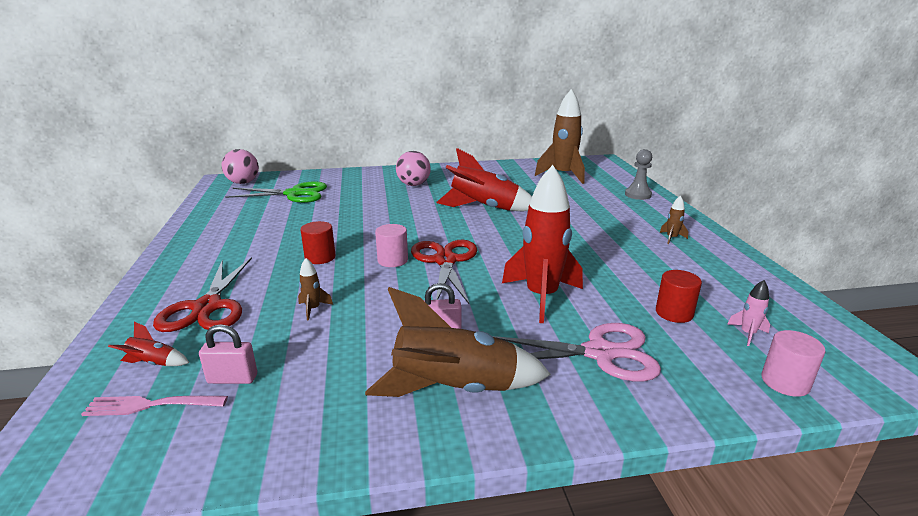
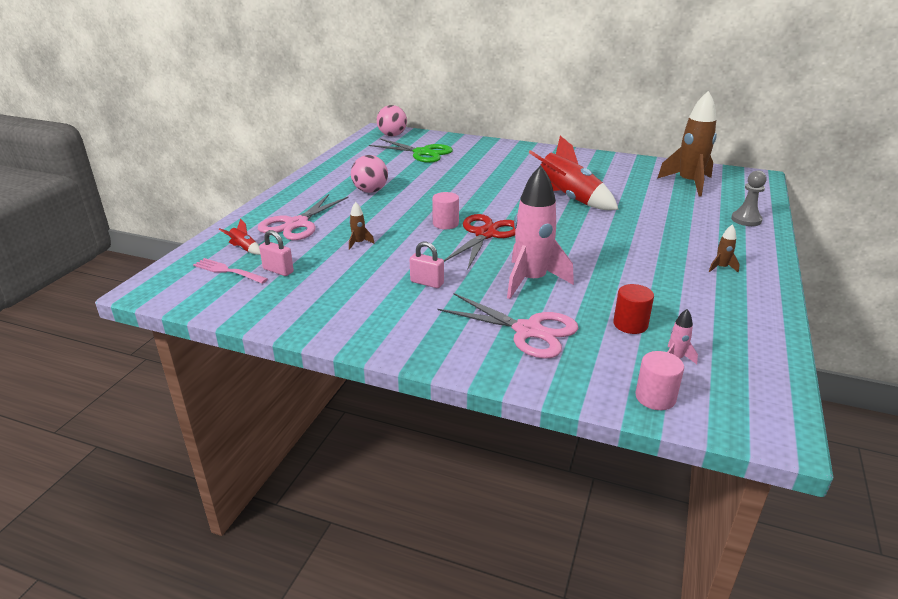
camera: 30 degrees right, 5 degrees up
(207, 307) = (297, 224): red scissors -> pink scissors
(320, 257) = (395, 208): red cylinder -> none
(413, 185) = (528, 164): pink ball -> pink ball (370, 191)
(454, 389) = (400, 318): brown rocket -> none
(541, 297) = (531, 281): red rocket -> pink rocket

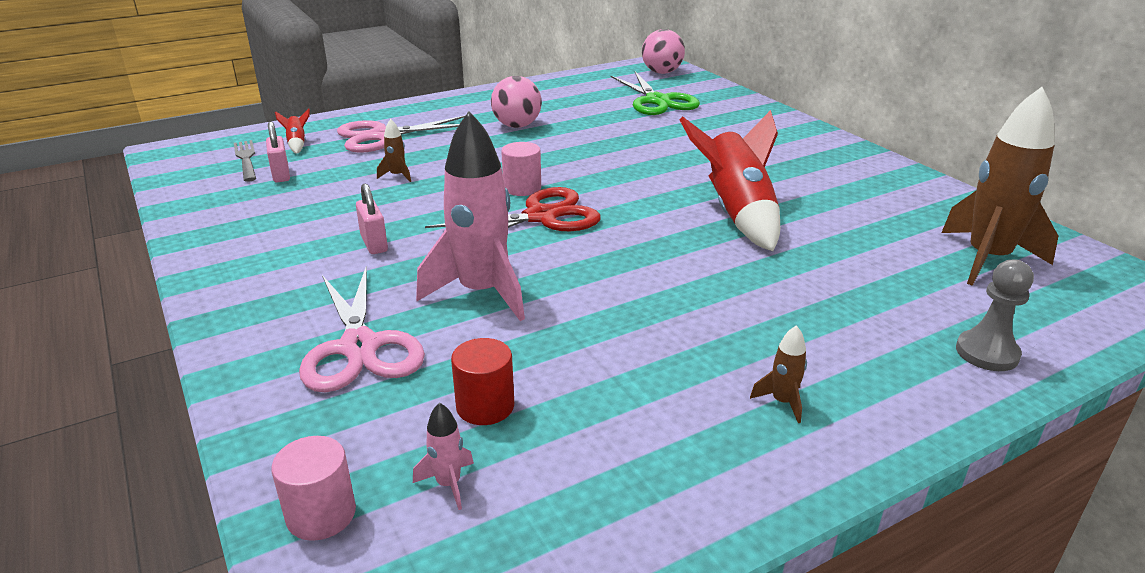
camera: 40 degrees right, 0 degrees up
(228, 271) = (246, 159): pink fork -> grey fork

